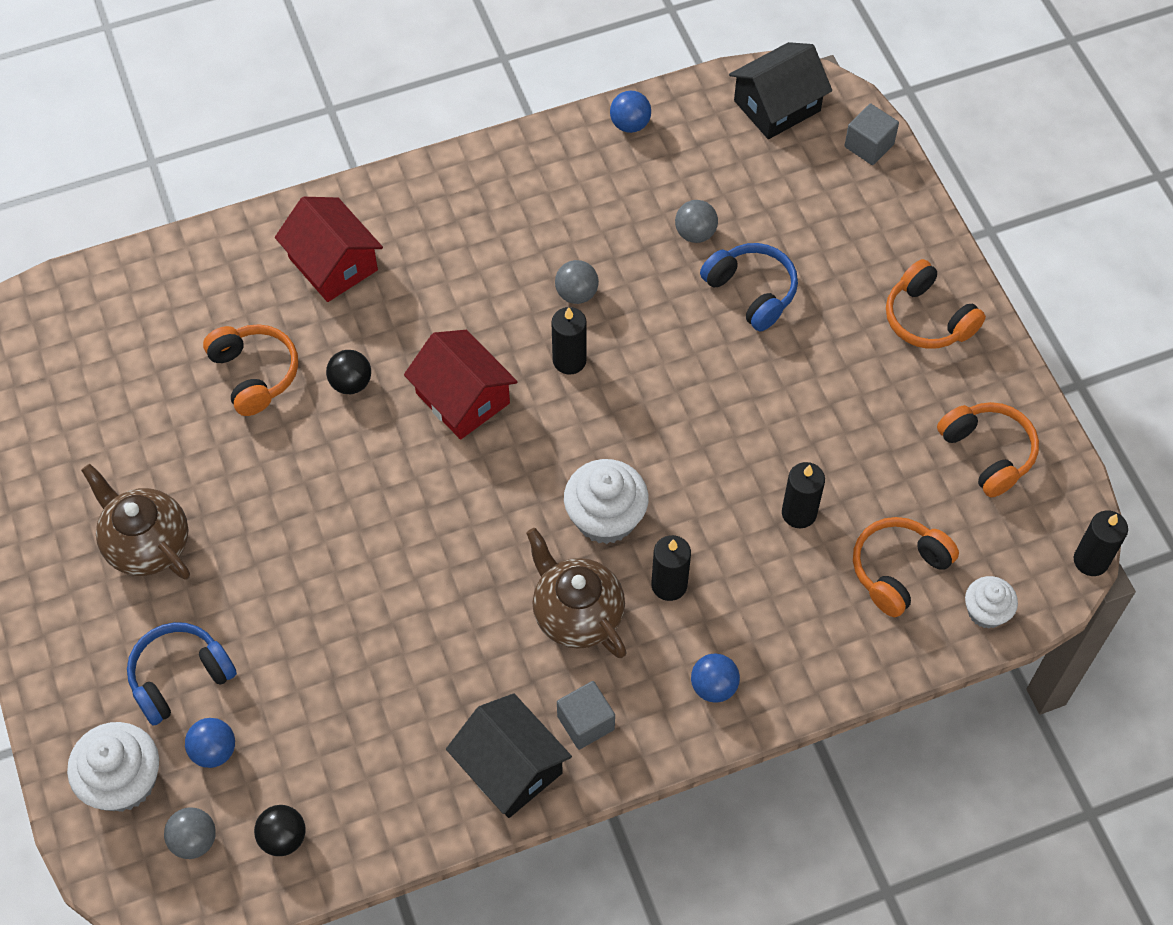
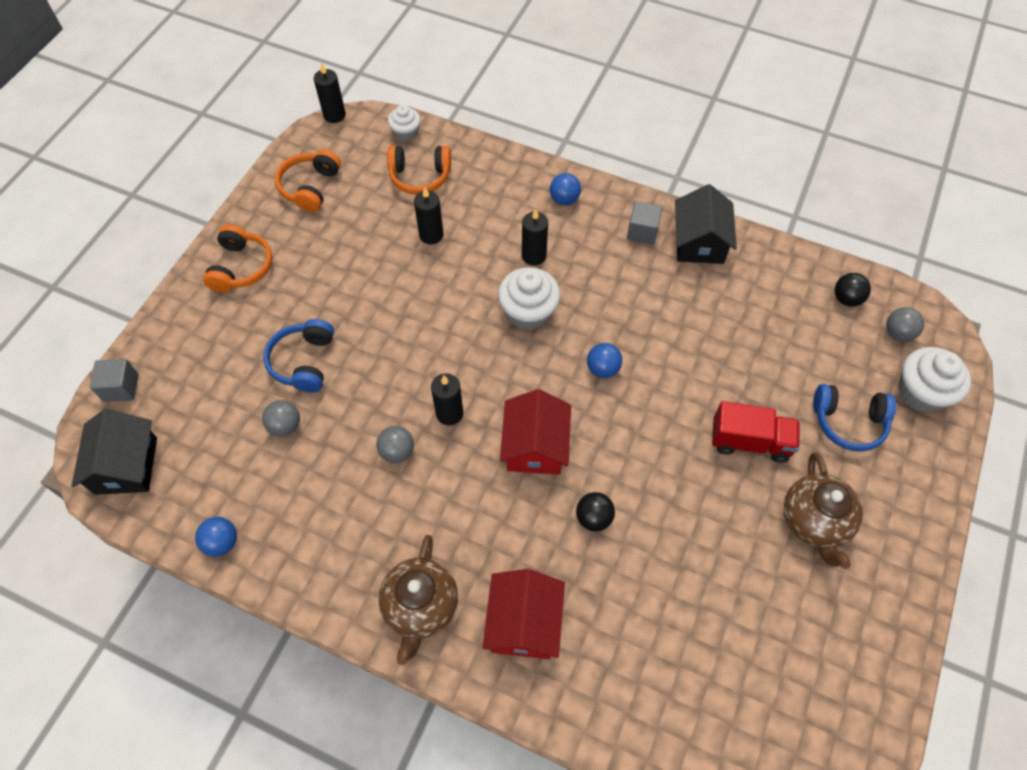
camera: 135 degrees left, 0 degrees up
(214, 751) = (855, 367): blue ball -> blue ball (602, 369)
(254, 374) = (651, 583): orange headphones -> none
(265, 571) = (750, 441): none -> red truck
(576, 614) = (595, 280): brown teapot -> brown teapot (421, 607)
(777, 106) = (126, 465): black house -> black house turned 75 degrees clockwise

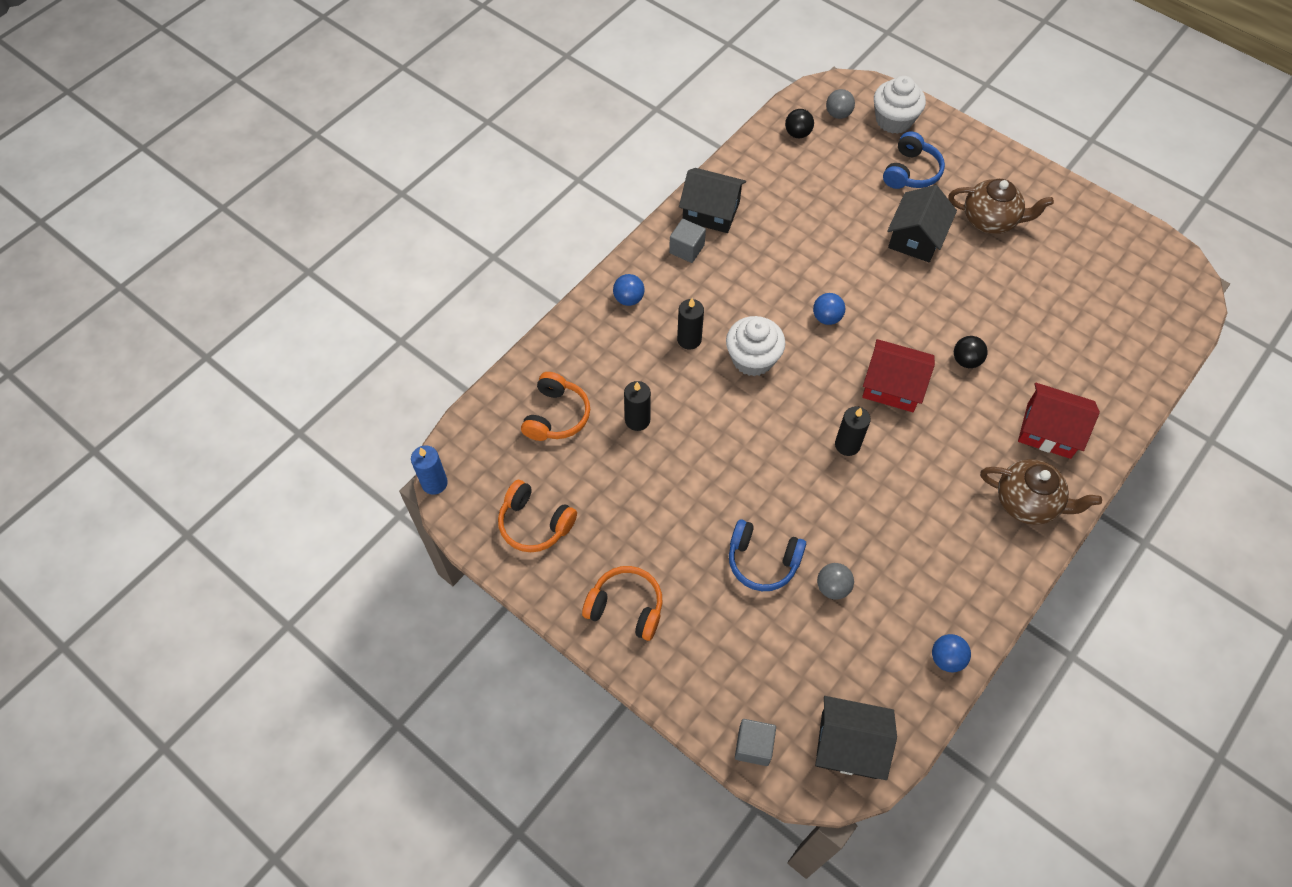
camera: 75 degrees left, 0 degrees up
(334, 115) = (434, 483): black candle -> blue candle
(397, 451) = (878, 494): grey ball -> none
(406, 133) = (489, 417): white cupcake -> none
(750, 441) = (916, 238): red truck -> black house

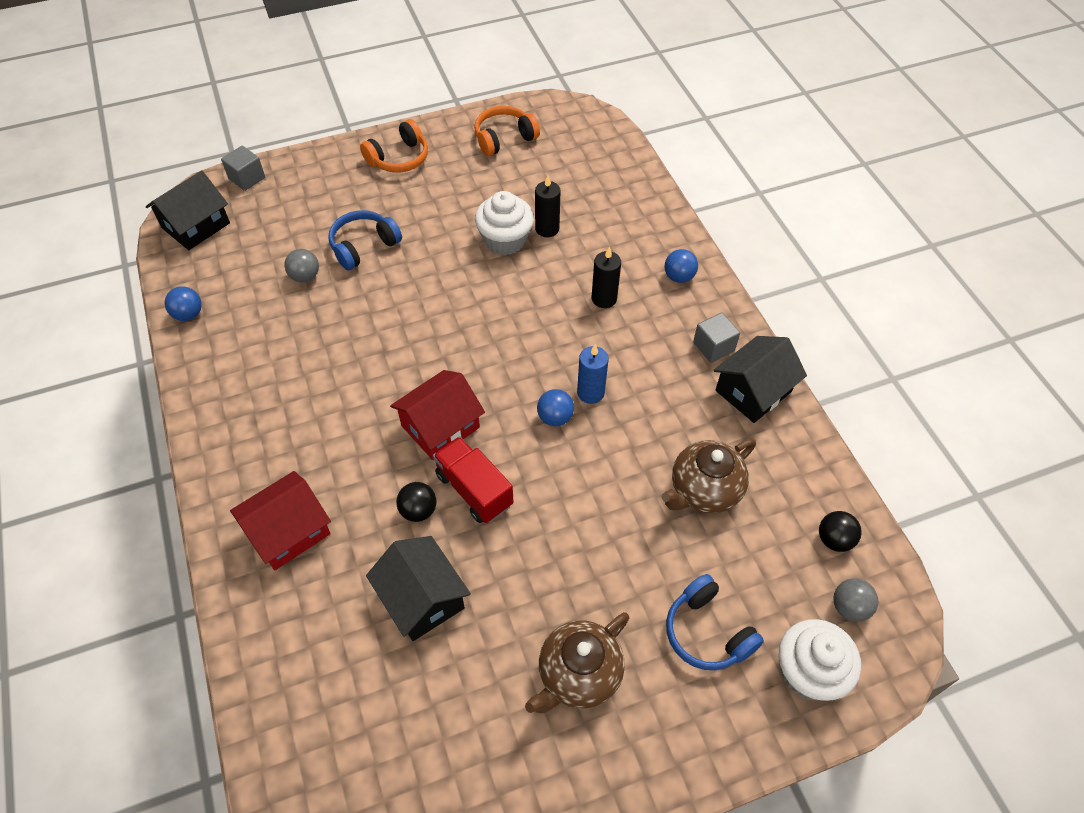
camera: 120 degrees right, 5 degrees down
(434, 483) = (579, 102): blue candle -> blue candle (590, 392)
(556, 415) = (588, 183): orange headphones -> none
(752, 359) = (550, 334): white cupcake -> white cupcake (505, 240)
(847, 445) = (411, 355): black candle -> none
(916, 238) = (603, 568): black house -> black house (422, 598)
(923, 336) = (474, 490): none -> red truck
(1027, 502) = (243, 459): brown teapot -> brown teapot (704, 490)

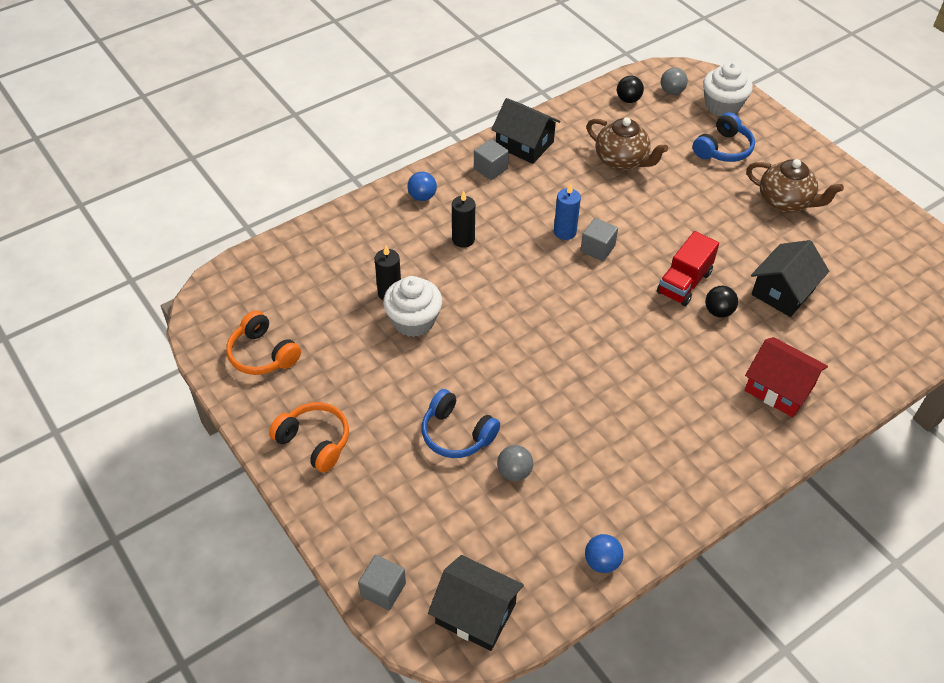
camera: 105 degrees left, 5 degrees down
(440, 426) = (638, 317): red house -> none
(555, 417) = (597, 248): blue ball -> grey cube

